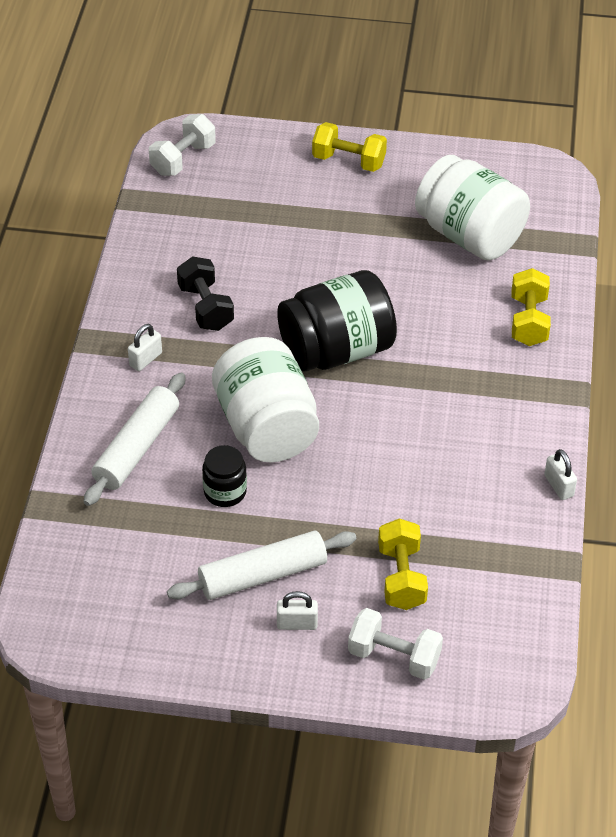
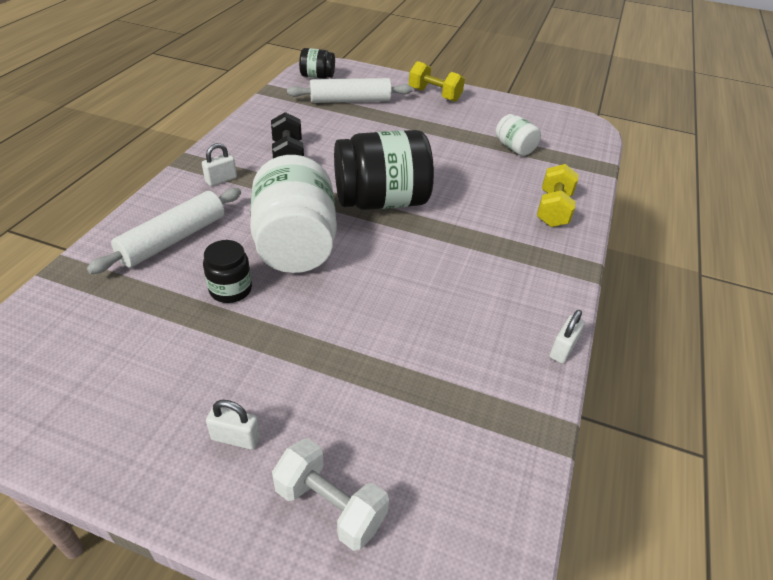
camera: 10 degrees right, 5 degrees down
(183, 159) = (317, 76): white dumbbell -> black jar
(262, 575) = (225, 375): white rolling pin -> white rolling pin (350, 100)
(401, 577) = (371, 410): yellow dumbbell -> none
(469, 235) = (514, 148): white jar -> white jar, size x0.49
(558, 486) = (562, 349): white padlock -> white padlock turned 45 degrees clockwise

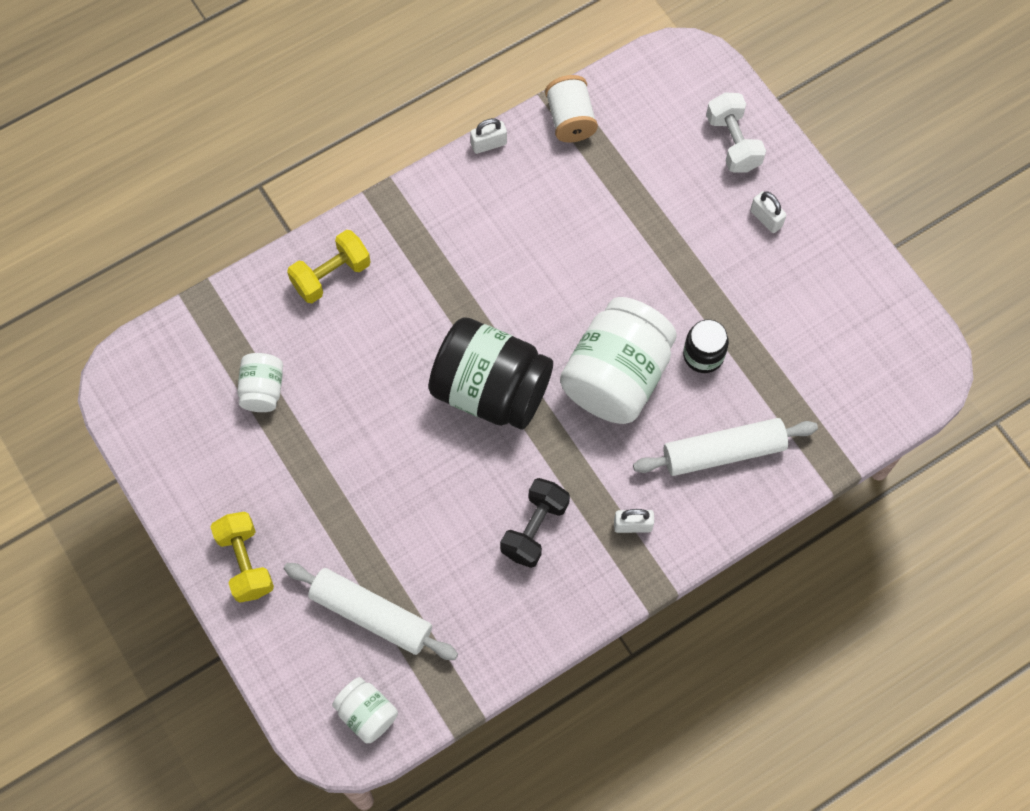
camera: 140 degrees left, 25 degrees up
(317, 76) = (367, 714): black jar -> white jar
(521, 417) = (570, 119): none -> white spool

